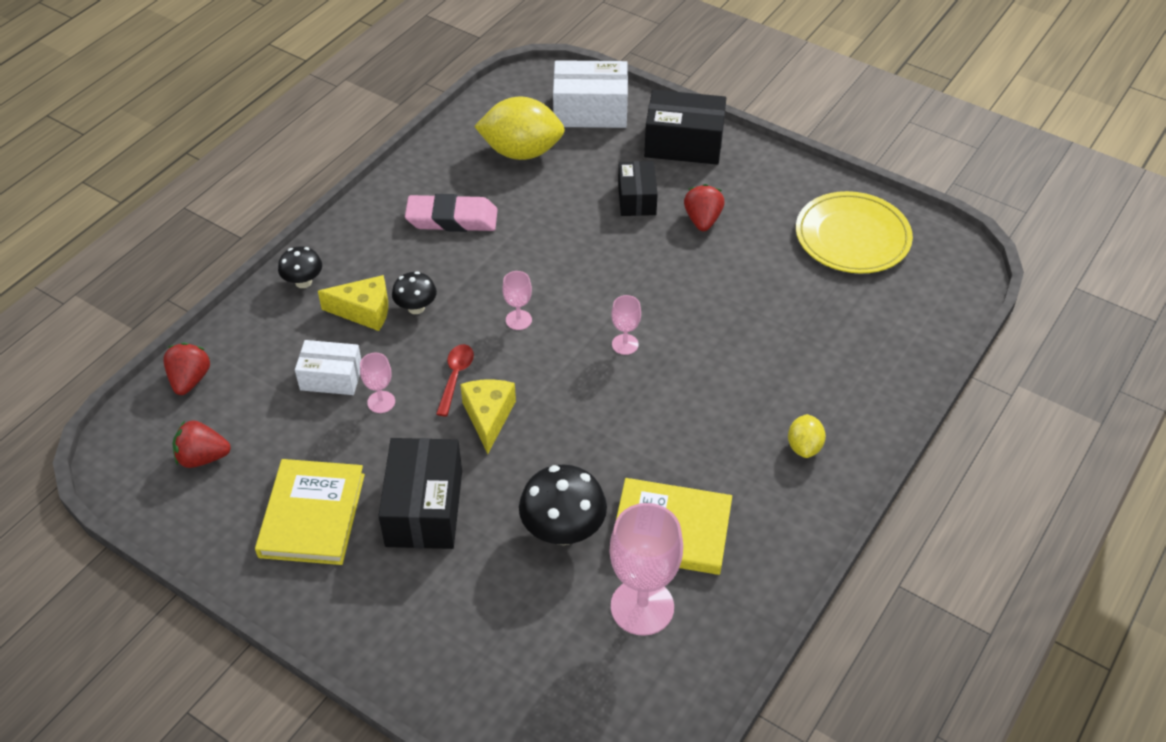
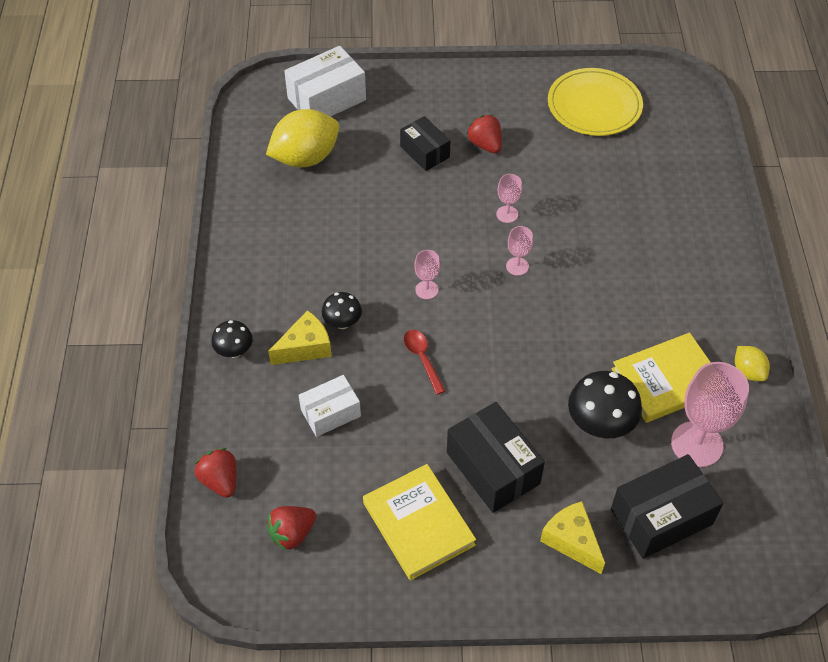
camera: 35 degrees left, 5 degrees up
(381, 402) = (386, 409): pink goblet -> pink goblet (507, 214)
(452, 219) = (303, 238): pink eraser -> none
(488, 417) = (474, 374): yellow cheese -> yellow cheese (572, 541)
(683, 143) = (419, 92): black box -> black box (661, 517)
(804, 447) = (695, 273): yellow lemon -> yellow lemon (748, 372)

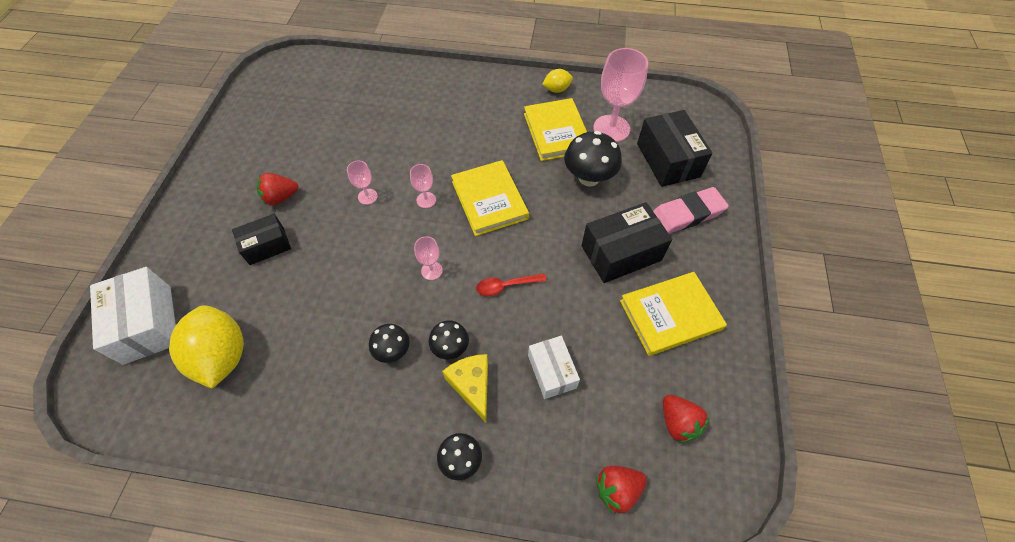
camera: 80 degrees left, 5 degrees up
(331, 277) = (393, 350): none -> black mushroom
(534, 325) = (489, 200): none -> yellow book
(572, 541) = (686, 214): yellow cheese -> pink eraser
(594, 105) = (274, 116): yellow plate -> none

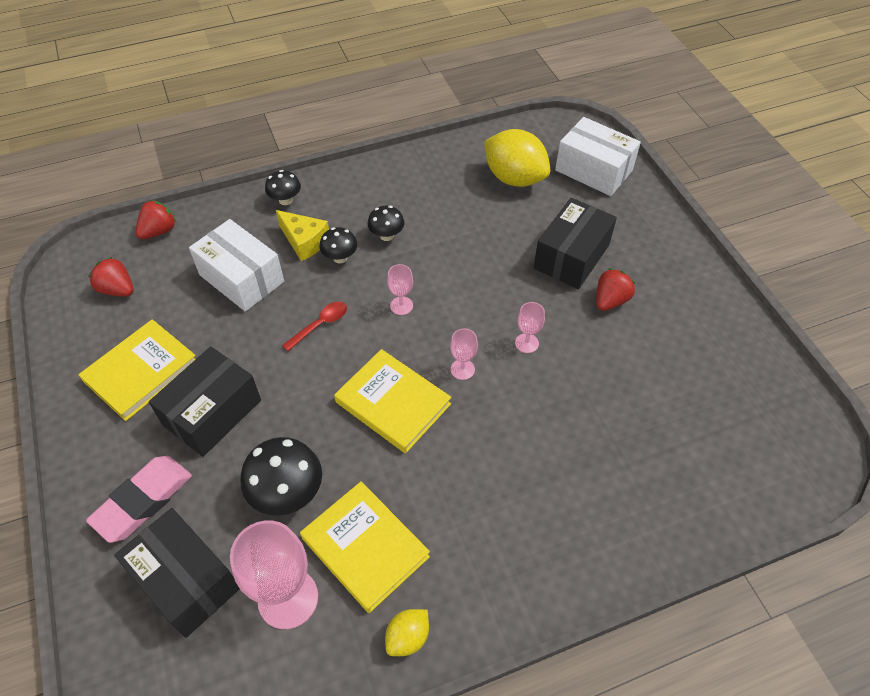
camera: 150 degrees right, 5 degrees down
(267, 246) = (571, 257): black box -> black box, size x1.58
(551, 372) = (241, 278): white box -> white box, size x1.58

